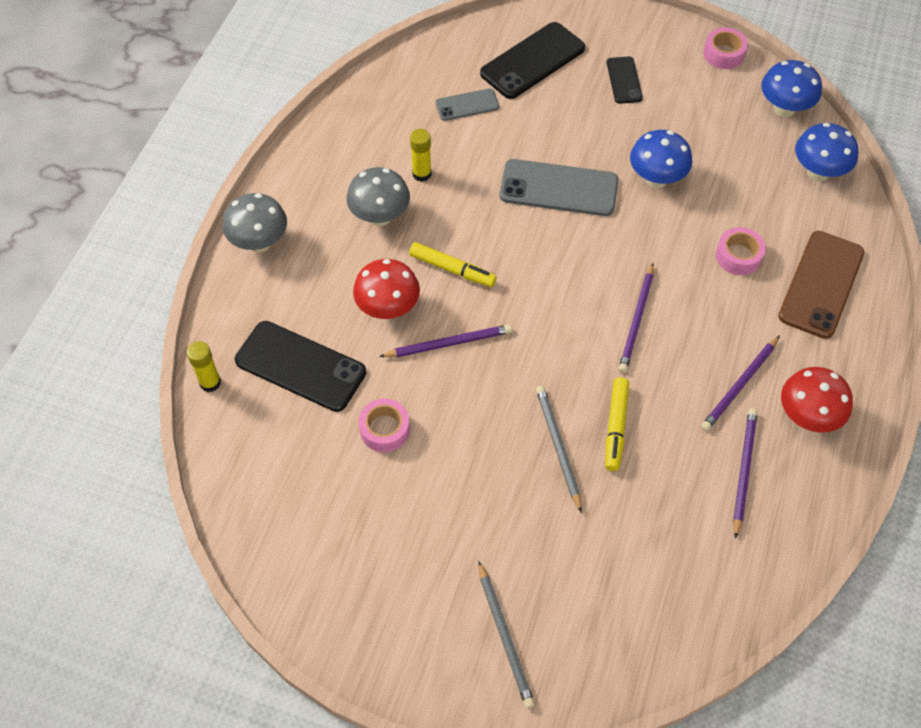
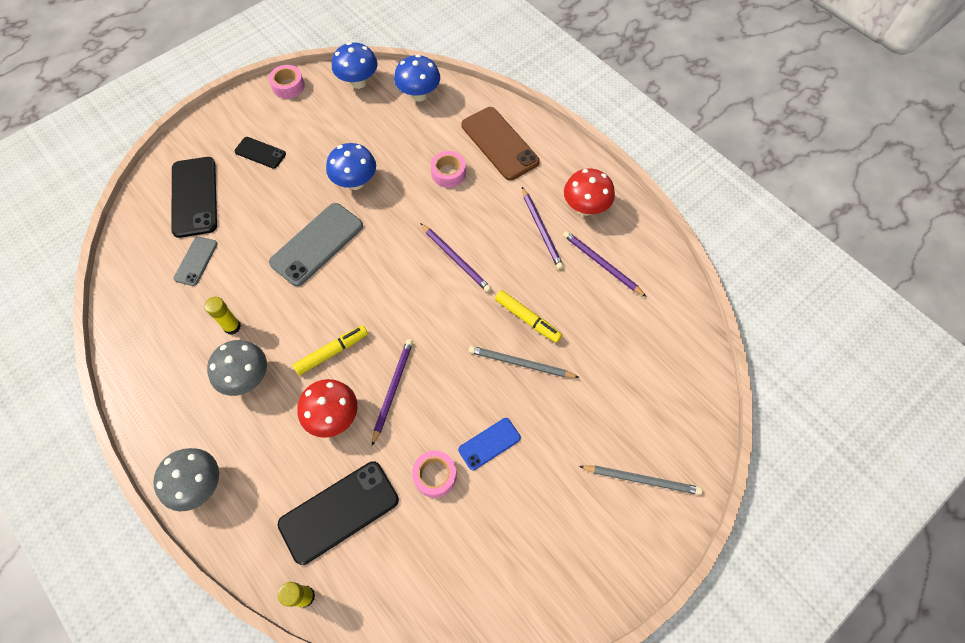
camera: 60 degrees left, 5 degrees up
(449, 462) = (489, 443): none -> blue phone

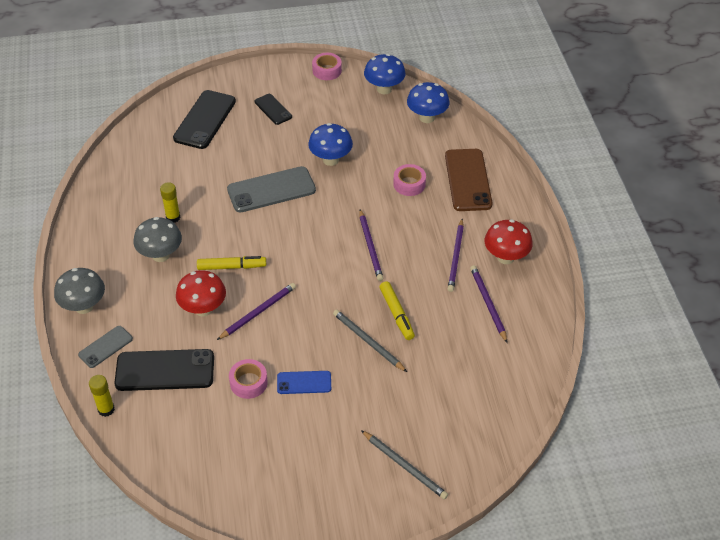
camera: 30 degrees right, 15 degrees down
(196, 261) = (177, 163): grey phone -> grey phone (105, 347)

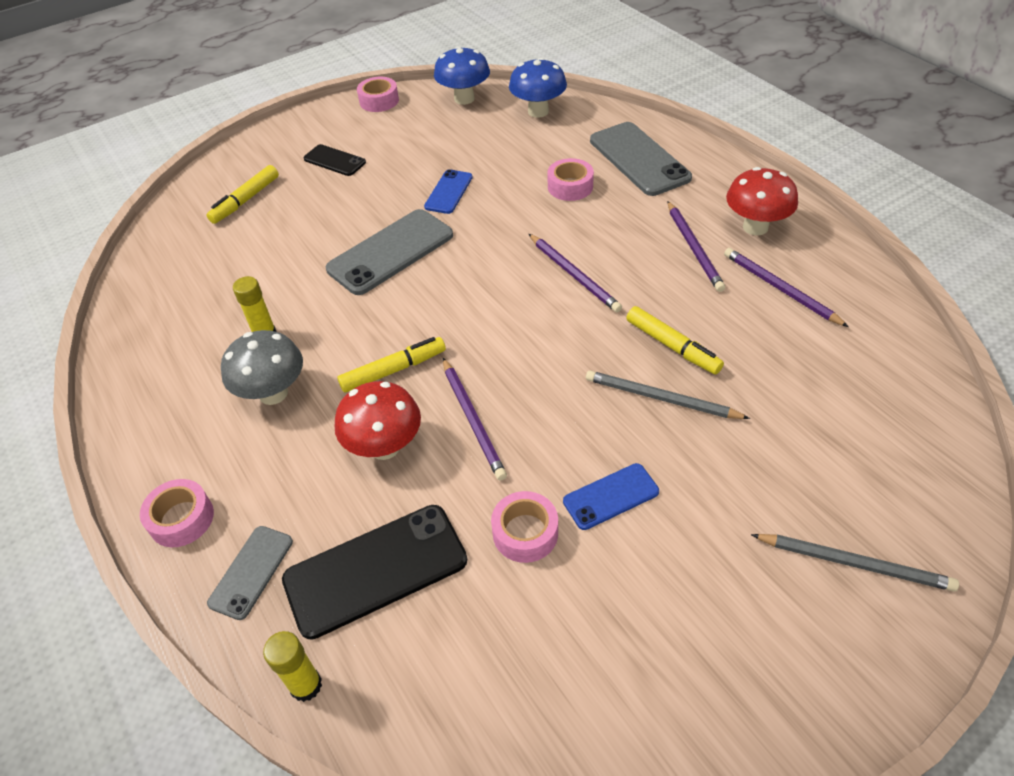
camera: 20 degrees left, 0 degrees up
(84, 306) = (181, 519): grey mushroom -> pink tape
(205, 120) = (246, 200): black phone -> yellow marker
(258, 312) = (472, 419): purple pencil -> purple pencil turned 135 degrees clockwise
(330, 160) = (449, 192): blue mushroom -> blue phone
(468, 180) = (639, 159): brown phone -> grey phone

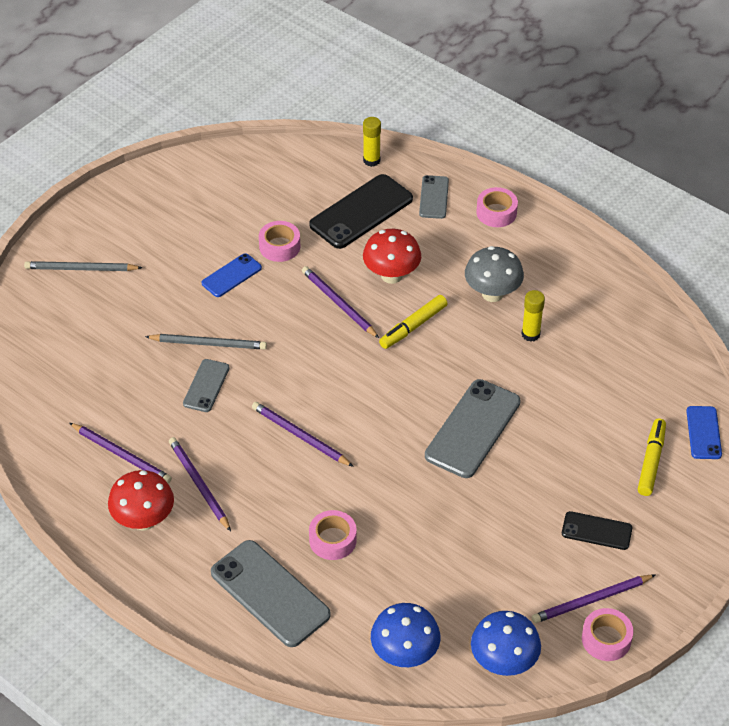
camera: 160 degrees right, 0 degrees up
(373, 122) = (592, 600): none -> purple pencil
(449, 192) = (453, 510): blue phone -> blue phone (703, 433)
(672, 346) = (206, 386): yellow marker -> grey phone

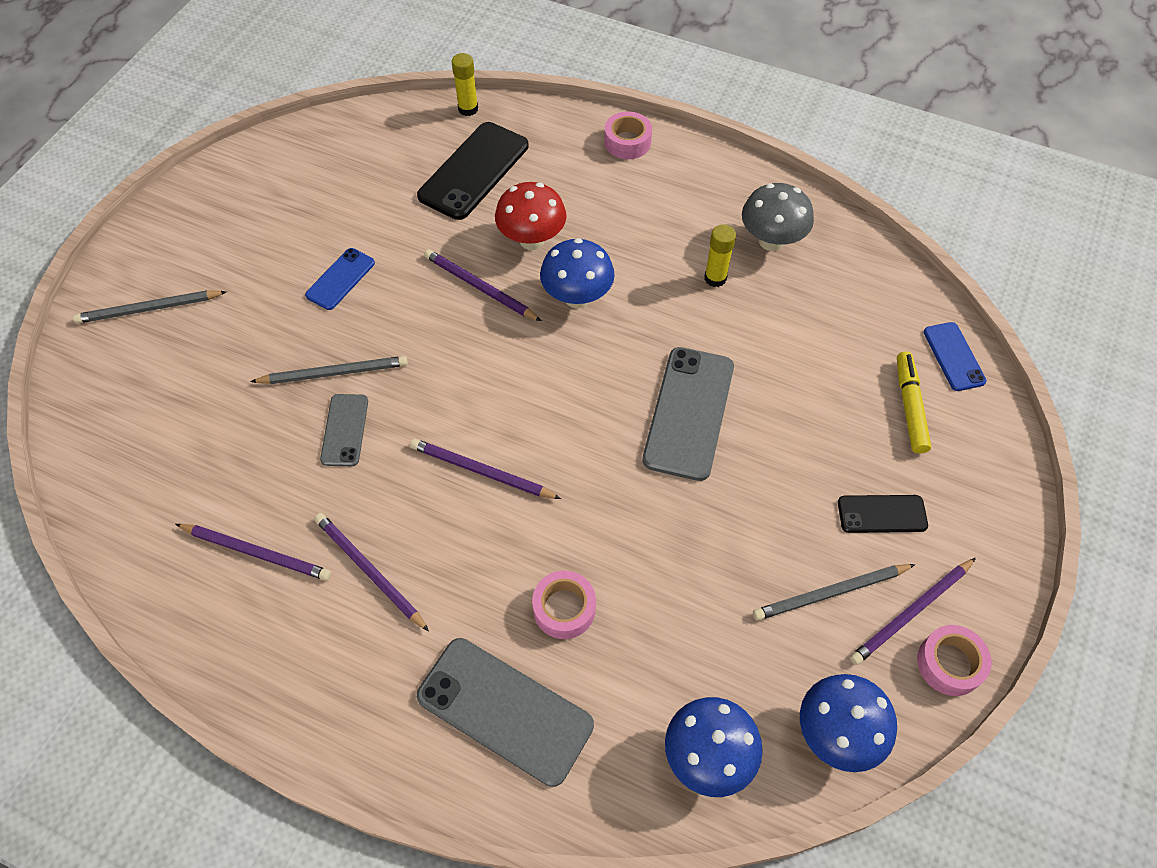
camera: 15 degrees left, 10 degrees up
(144, 520) = (308, 642): red mushroom -> none
(279, 246) = (389, 231): pink tape -> none
(413, 326) = (577, 297): yellow marker -> blue mushroom
(434, 197) = (552, 138): grey phone -> none
(492, 294) = (655, 238): grey mushroom -> grey mushroom (771, 241)
(535, 574) = (831, 593): none -> grey pencil

